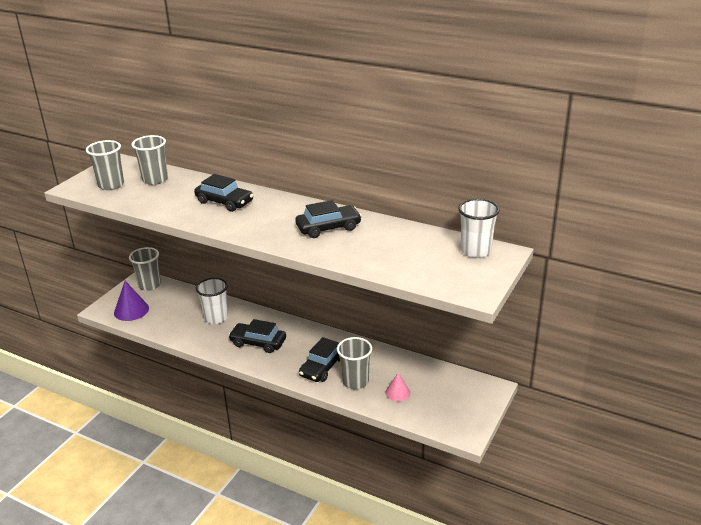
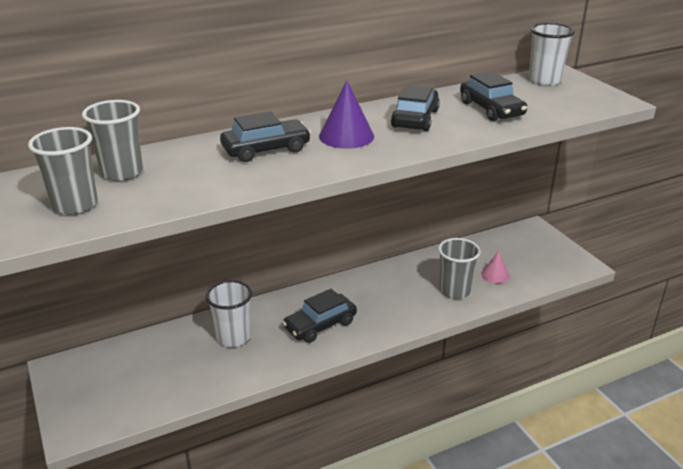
camera: 55 degrees left, 0 degrees up
(131, 310) = (117, 402): purple cone -> purple cone (346, 136)
(150, 285) = (84, 365): grey cup -> none
(323, 367) = (411, 300): black car -> black car (491, 109)

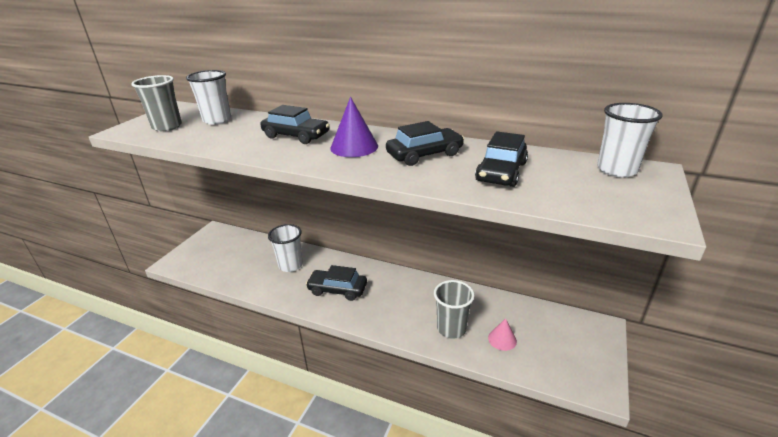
camera: 50 degrees right, 0 degrees up
(122, 172) = (217, 120): grey cup -> white cup

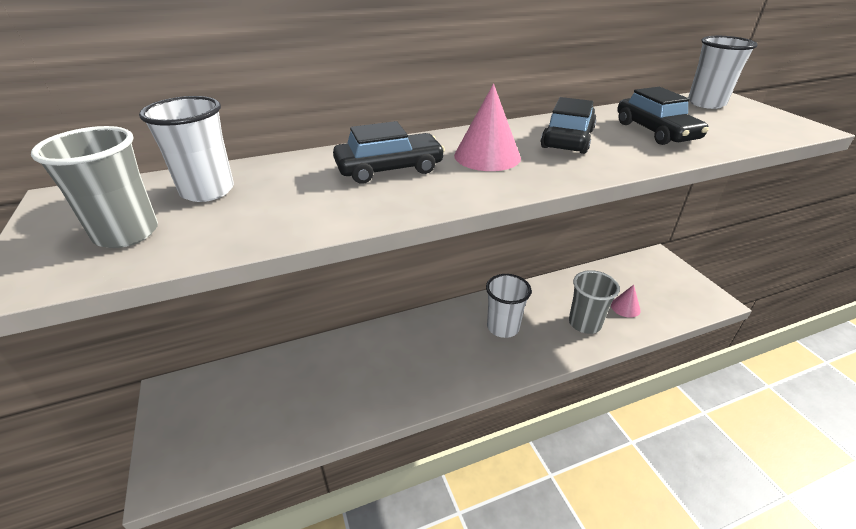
camera: 45 degrees left, 5 degrees up
(290, 265) = (353, 365): white cup -> white cup (503, 327)
(337, 289) = (444, 356): black car -> none
(354, 147) = (487, 156): purple cone -> pink cone

